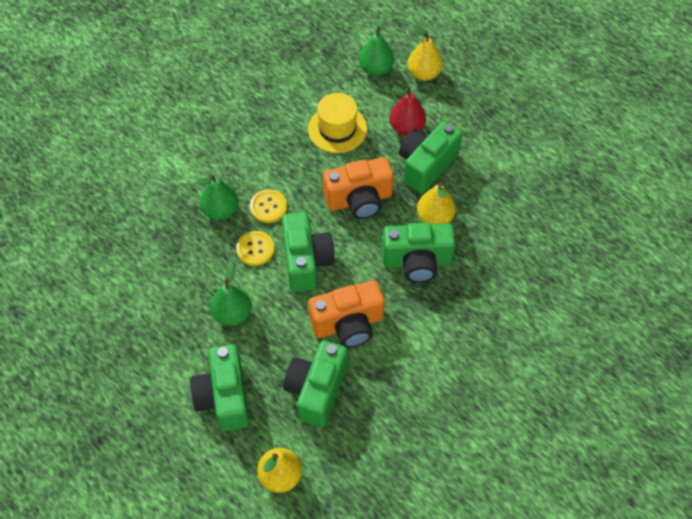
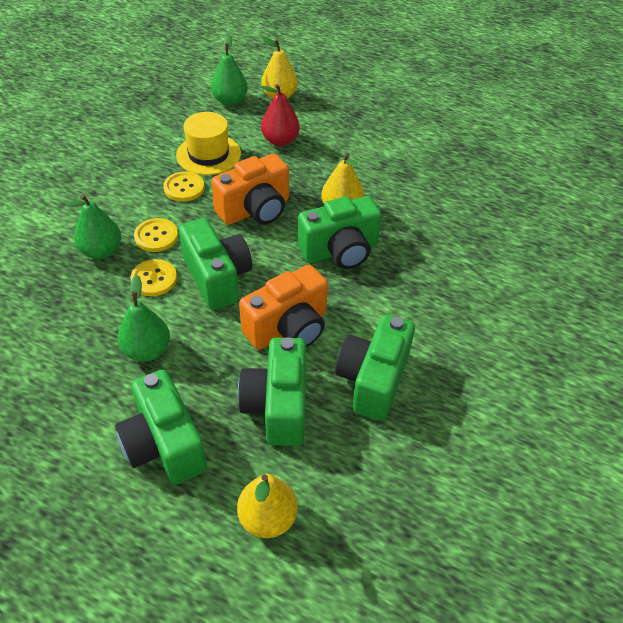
camera: 20 degrees left, 10 degrees down
(305, 161) = (184, 188): none -> yellow button
(426, 165) = (313, 167): green camera -> green camera (373, 380)

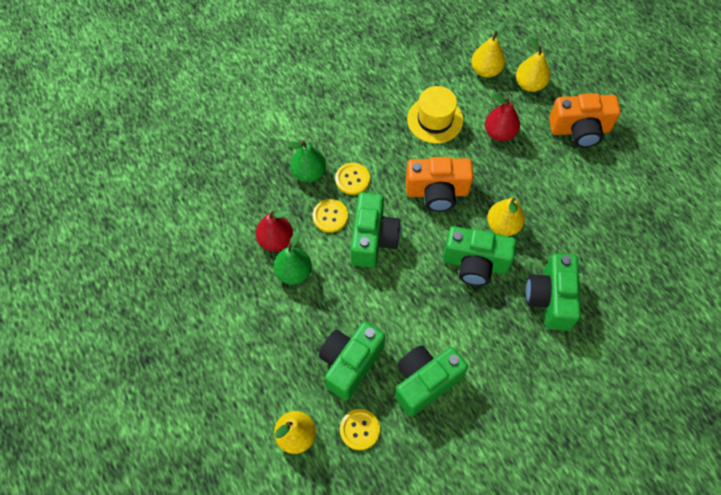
camera: 35 degrees right, 15 degrees up
(103, 329) = (275, 240): none -> red pear
(164, 444) = (265, 348): green camera -> green camera (550, 299)
(184, 188) = (397, 144): yellow button -> yellow button (359, 429)
(230, 101) = (486, 70): green pear -> yellow pear
(288, 328) = (395, 308): orange camera -> orange camera (580, 130)

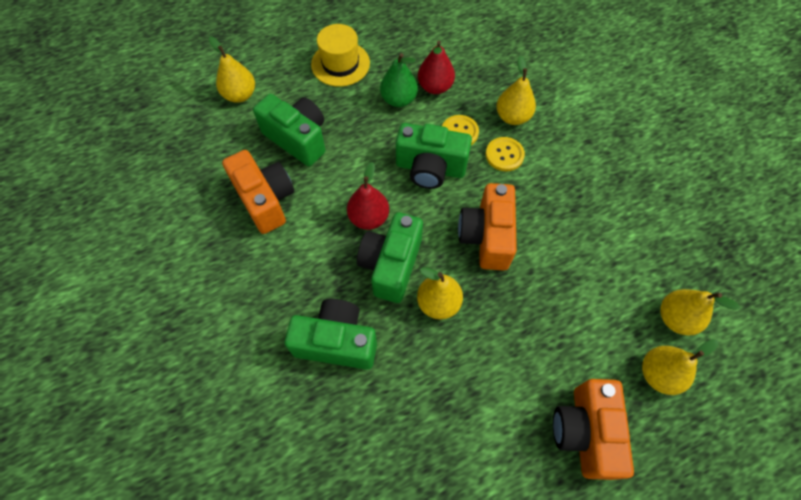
camera: 95 degrees right, 0 degrees up
(309, 173) = (512, 117): green pear -> yellow pear
(359, 429) = (233, 142): yellow button -> none
(425, 382) = (265, 200): green camera -> orange camera
(435, 120) = (589, 246): yellow hat -> yellow hat (340, 64)
(499, 133) = (574, 320): red pear -> red pear (369, 218)

